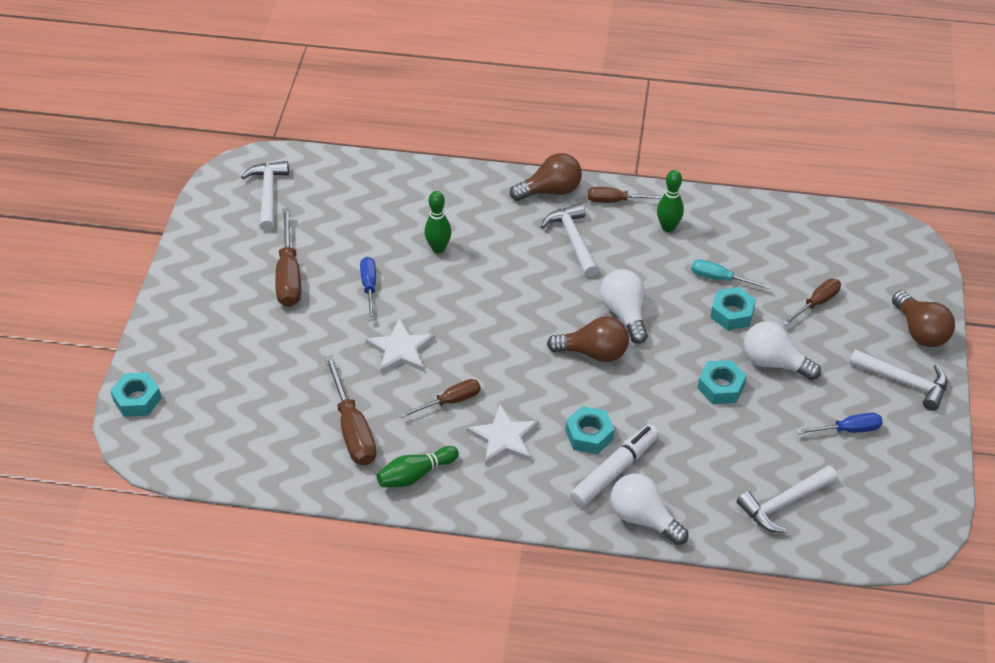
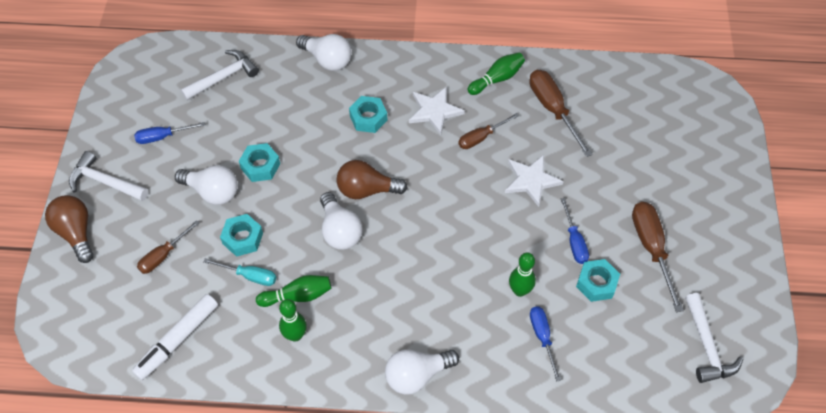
camera: 175 degrees right, 10 degrees up
(137, 399) = (730, 121): turquoise nut -> turquoise nut (596, 283)
(425, 210) = (542, 337): none -> blue screwdriver
(550, 191) = (417, 375): brown light bulb -> white light bulb
(573, 239) = (390, 312): white hammer -> none
(614, 471) = (348, 92): white marker -> white marker (177, 340)
(615, 201) = (348, 367): brown screwdriver -> none
(668, 258) = (297, 296): none -> green bowling pin

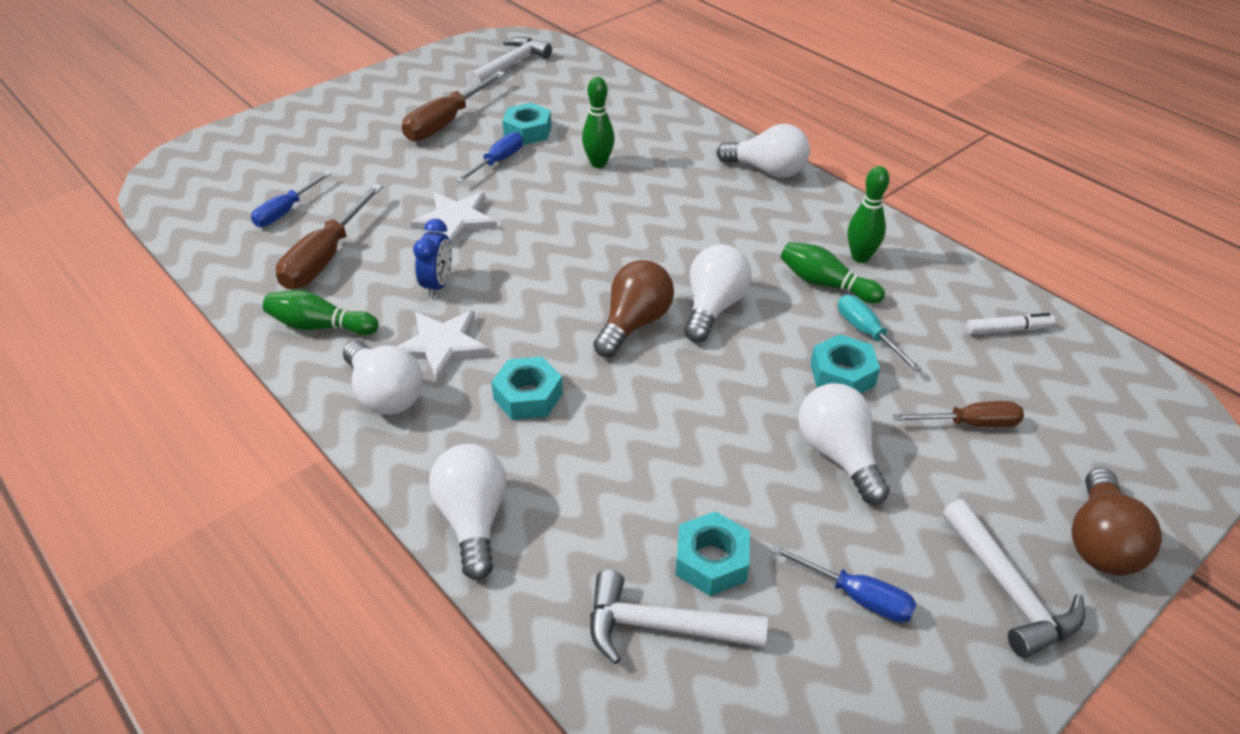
camera: 135 degrees left, 15 degrees down
(177, 340) = (1008, 329): white marker -> white marker, size x0.57
(260, 166) = (738, 440): turquoise nut -> turquoise nut (711, 561)
(366, 190) = (634, 324): brown light bulb -> brown light bulb turned 105 degrees counterclockwise
(425, 75) = (385, 394): none -> white light bulb
(481, 137) = (438, 285): brown screwdriver -> blue clock
(542, 337) = (625, 131): blue screwdriver -> blue screwdriver (286, 211)

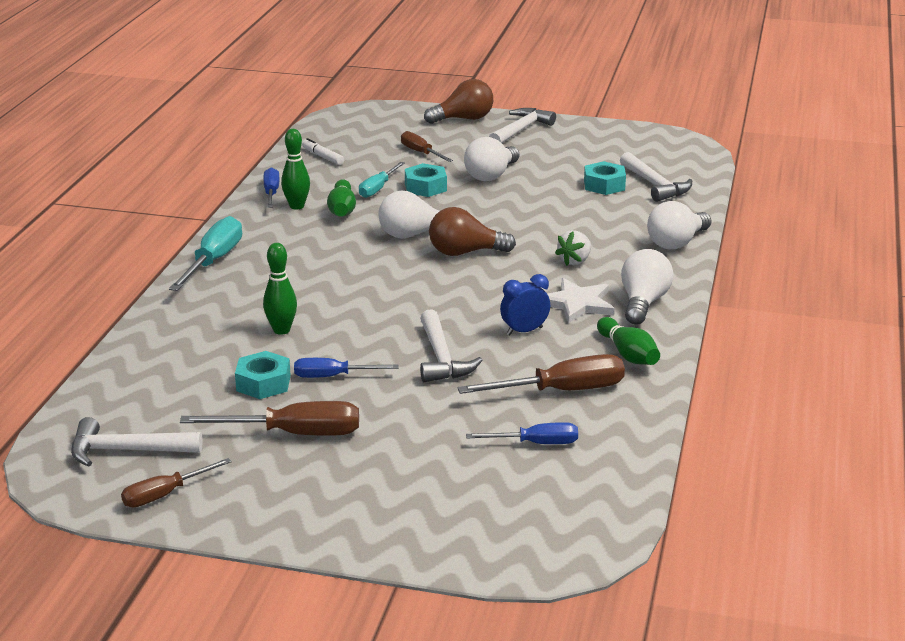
camera: 125 degrees left, 15 degrees down
(446, 64) = (165, 494): none -> brown screwdriver
(456, 220) = (441, 358): white star -> white hammer
(528, 396) = (575, 261): turquoise nut -> white strawberry
(767, 170) = (213, 261): white light bulb -> turquoise screwdriver
(856, 596) = (573, 155): blue screwdriver -> blue screwdriver (271, 193)

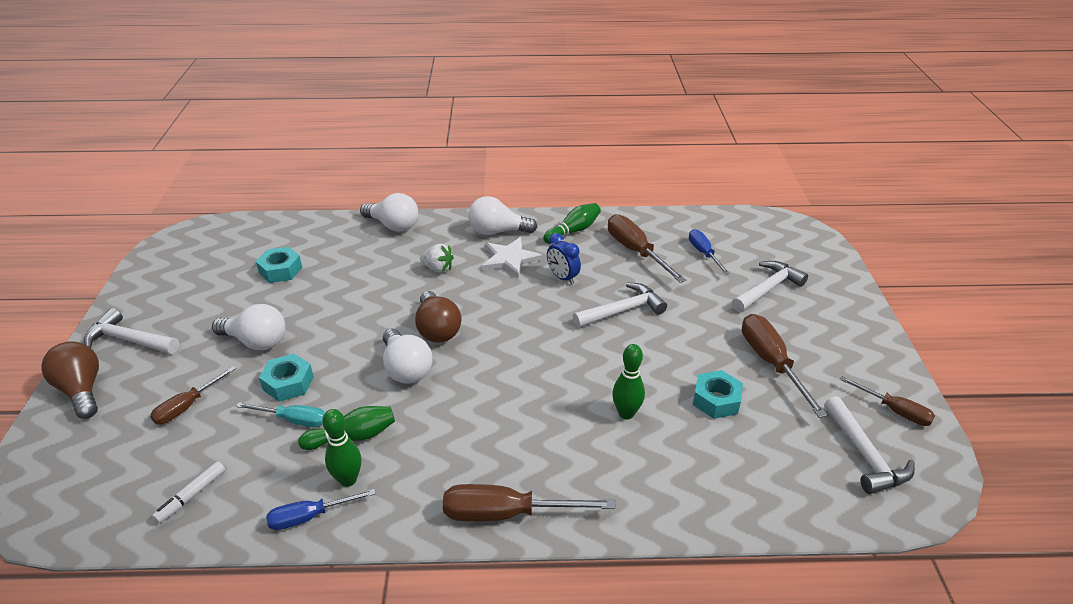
camera: 105 degrees left, 10 degrees up
(213, 261) = (507, 514): turquoise screwdriver -> brown screwdriver
(333, 376) = (681, 362): blue screwdriver -> none
(655, 185) = (280, 244): white hammer -> white hammer (768, 288)

